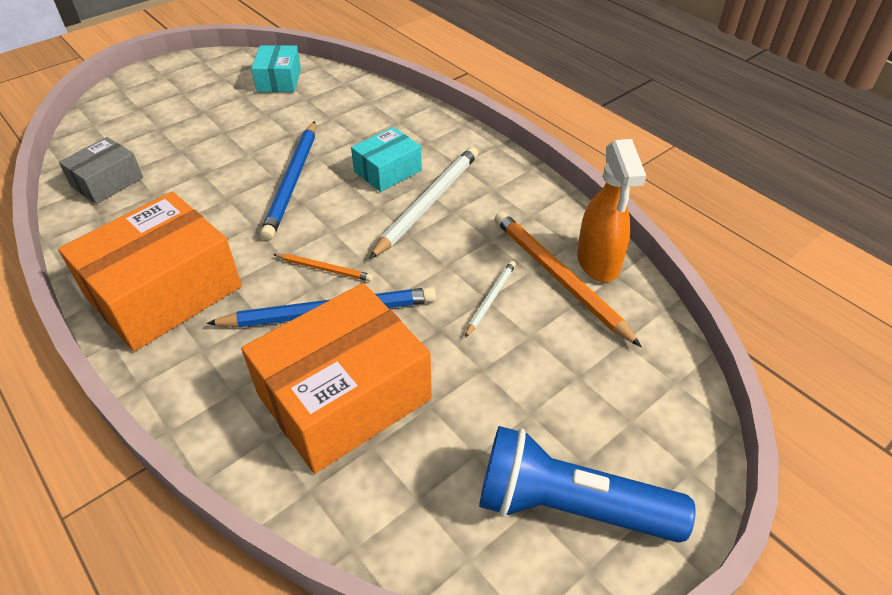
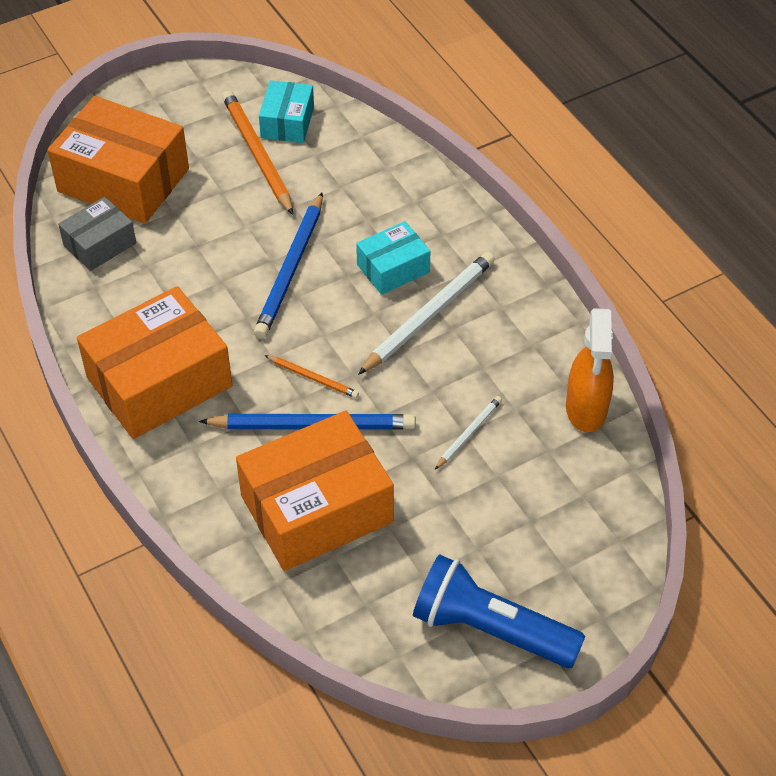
camera: 10 degrees right, 5 degrees up
(133, 132) = (123, 180): none -> orange box
(558, 278) = (541, 420): orange pencil -> orange pencil (257, 154)

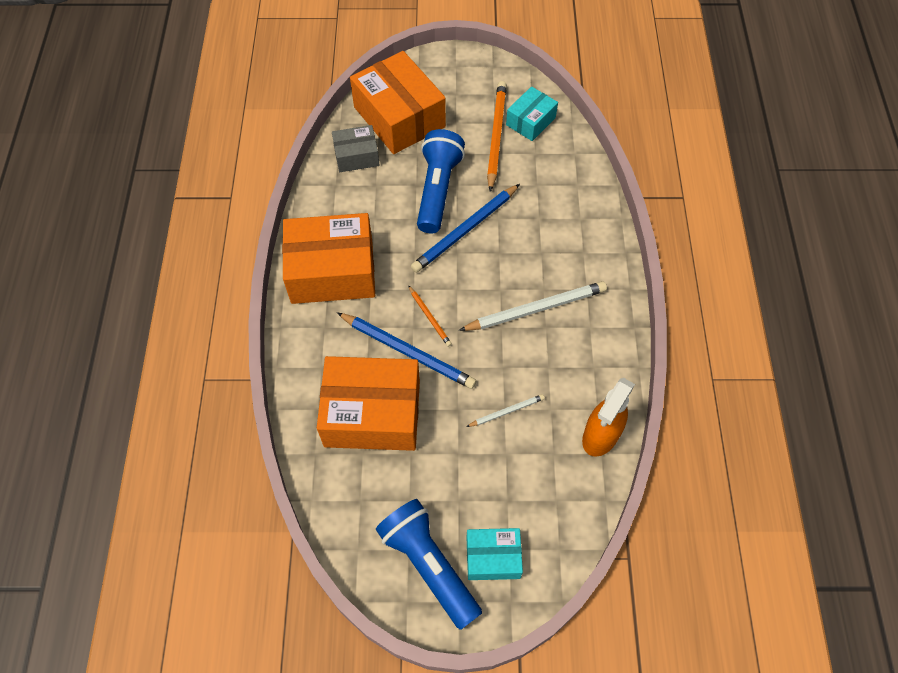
camera: 30 degrees right, 10 degrees up
(227, 240) = (438, 190): none -> blue flashlight
(393, 268) = (533, 262): turquoise box -> turquoise box (493, 557)

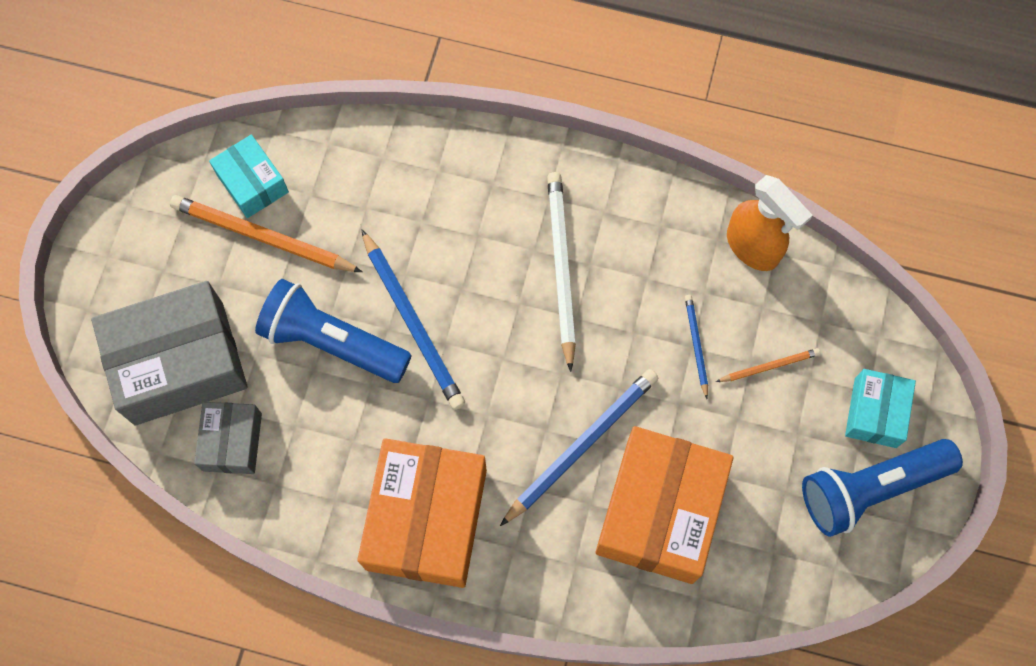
camera: 75 degrees left, 10 degrees up
(399, 117) = (179, 362): orange box -> grey box
(430, 317) = (537, 404): orange pencil -> orange pencil (769, 366)
(506, 411) = (696, 345): white pencil -> blue pencil

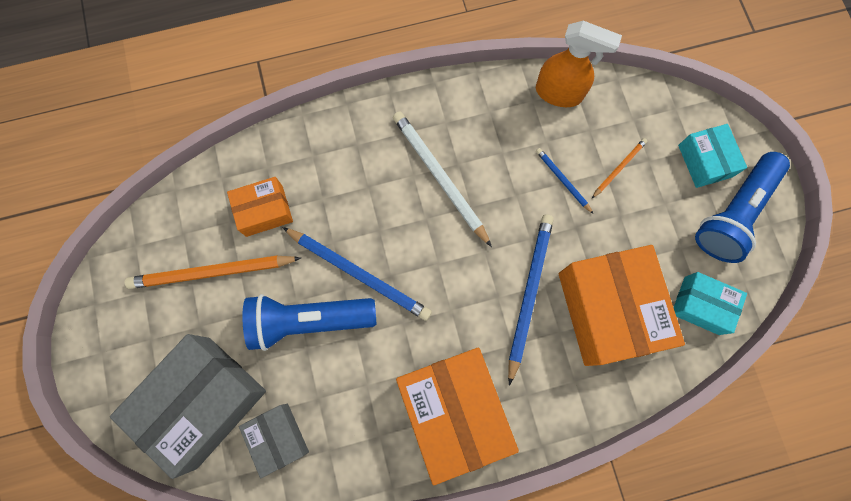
camera: 30 degrees left, 5 degrees up
(252, 183) = (181, 237): turquoise box -> turquoise box (701, 305)
(353, 202) = (264, 211): none -> orange box

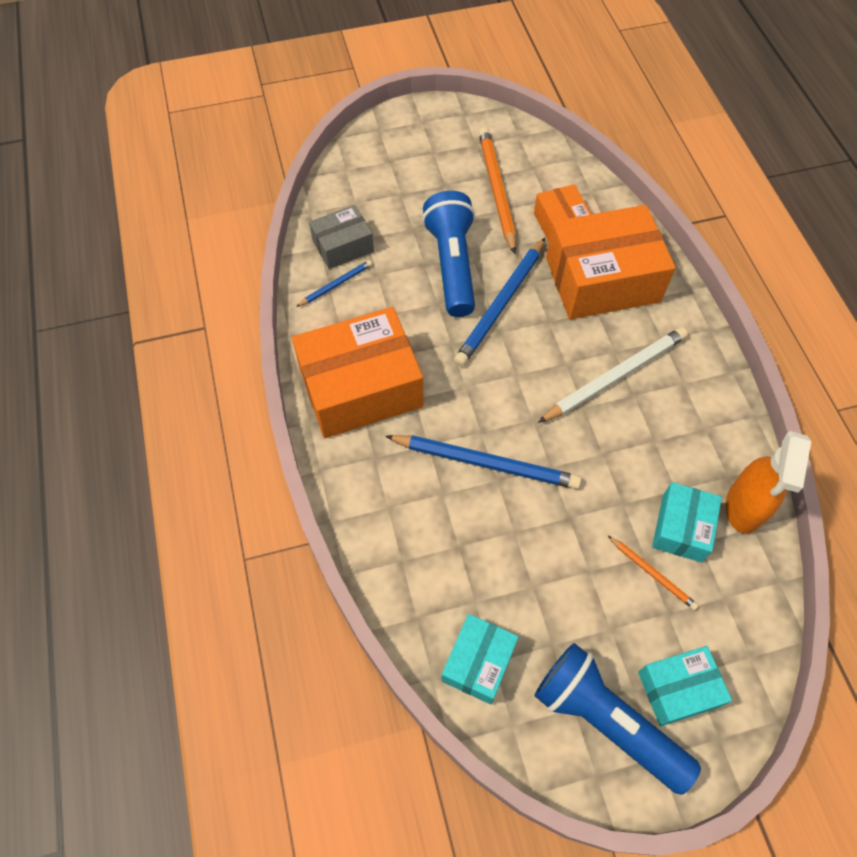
camera: 90 degrees right, 15 degrees down
(203, 401) = (378, 191): grey box -> none
(562, 180) = (627, 505): blue pencil -> blue pencil (336, 284)
(579, 142) = (681, 528): none -> turquoise box
(608, 310) = (470, 548): orange box -> orange box (602, 279)

